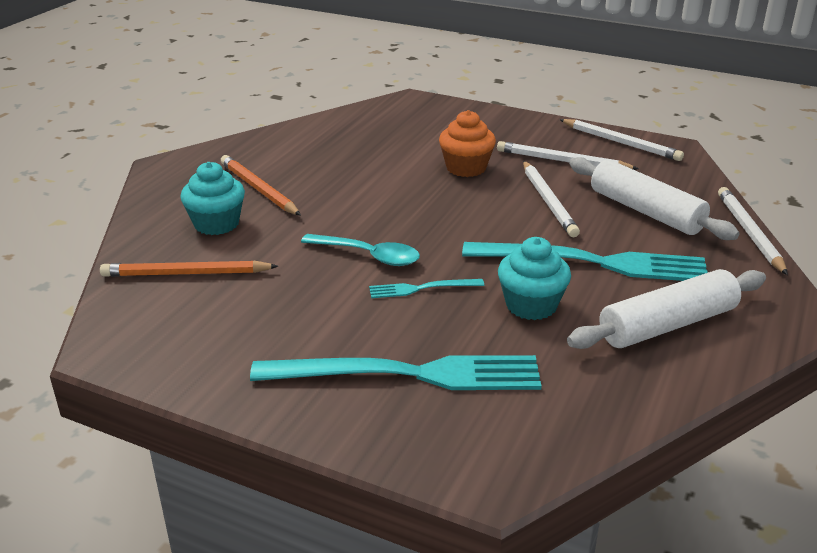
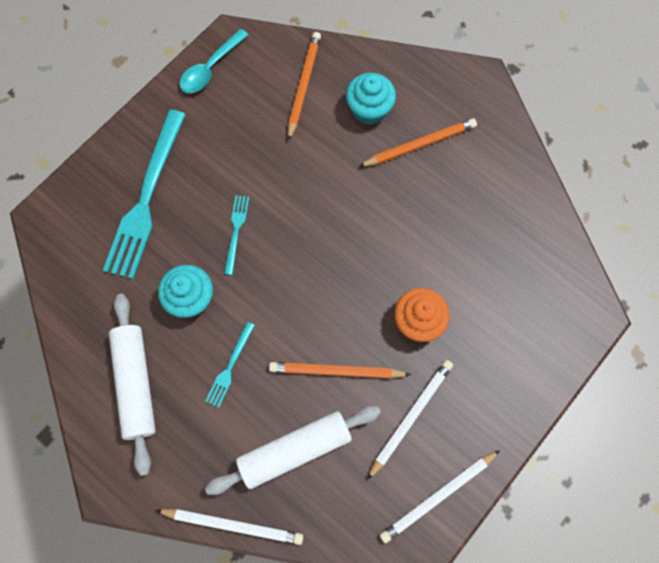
camera: 105 degrees right, 40 degrees up
(368, 256) = (291, 206): turquoise spoon -> turquoise spoon (210, 68)
(548, 201) = (336, 371): white pencil -> orange pencil
(593, 263) = (230, 367): turquoise fork -> turquoise fork, size x0.46

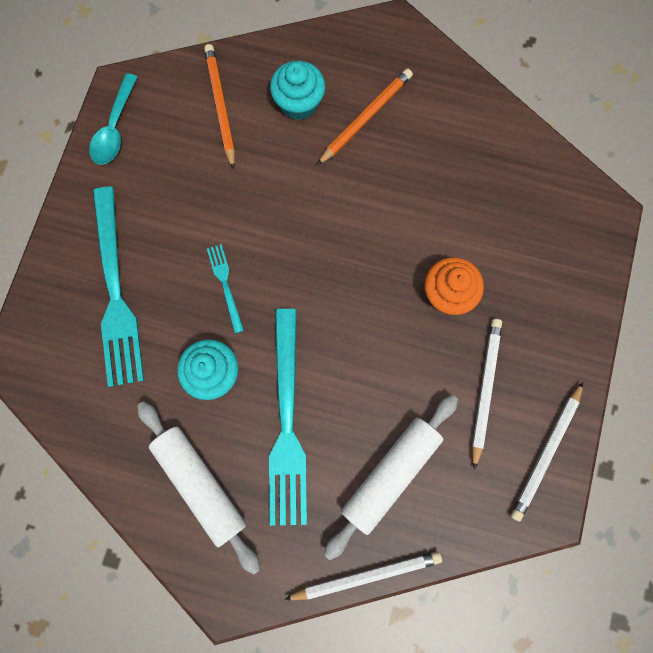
camera: 25 degrees left, 5 degrees up
(230, 367) = (287, 423): turquoise fork -> turquoise fork, size x2.19
(336, 371) = (393, 378): orange pencil -> none

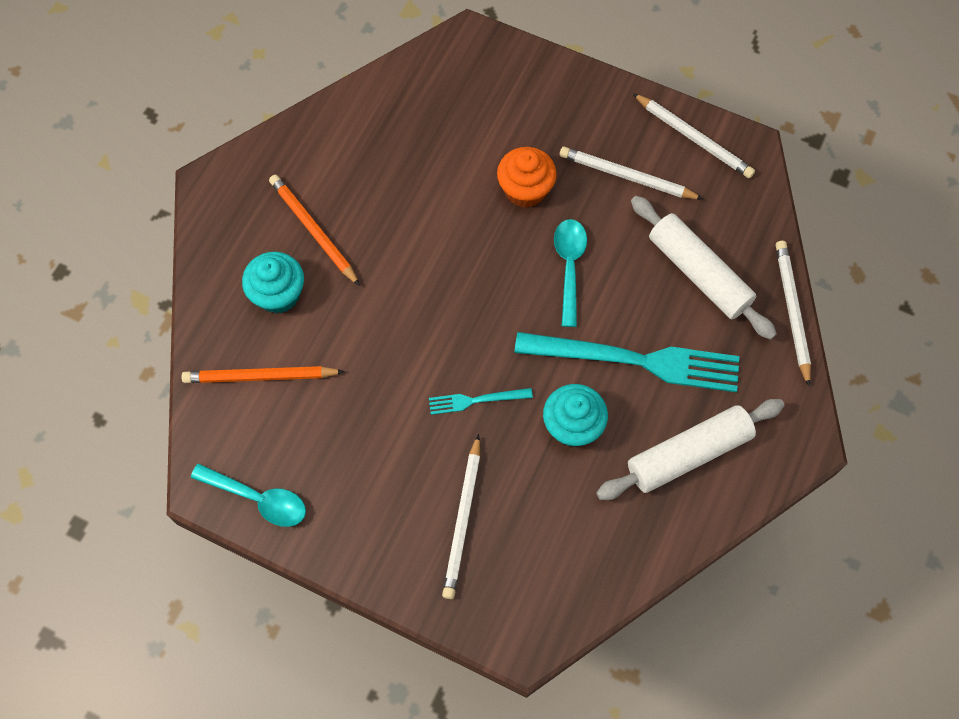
camera: 80 degrees left, 10 degrees down
(115, 292) = (463, 519): turquoise fork -> white pencil
(373, 347) = (569, 267): none -> turquoise spoon

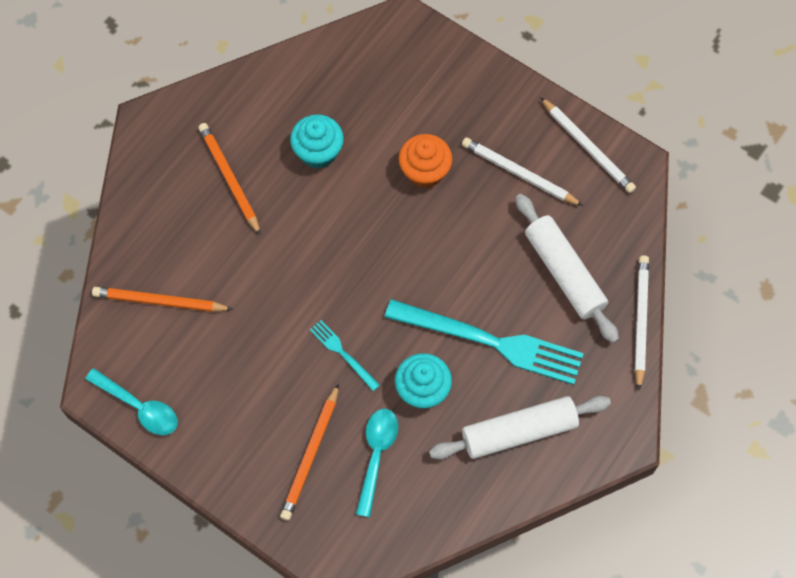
camera: 10 degrees right, 0 degrees up
(278, 294) = (188, 231): turquoise cupcake -> turquoise cupcake (318, 152)
(463, 519) = (311, 454): white pencil -> orange pencil
(476, 400) = (343, 353): turquoise fork -> turquoise fork turned 45 degrees clockwise
(569, 267) = (449, 248): turquoise spoon -> turquoise spoon (376, 455)

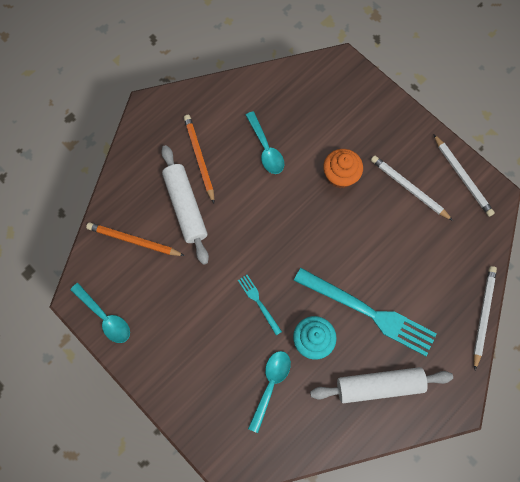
camera: 10 degrees right, 5 degrees up
(311, 454) = (222, 376): orange pencil -> none
(318, 152) = (266, 149): turquoise cupcake -> turquoise spoon
(564, 273) = (431, 269): white rolling pin -> white rolling pin (185, 207)

